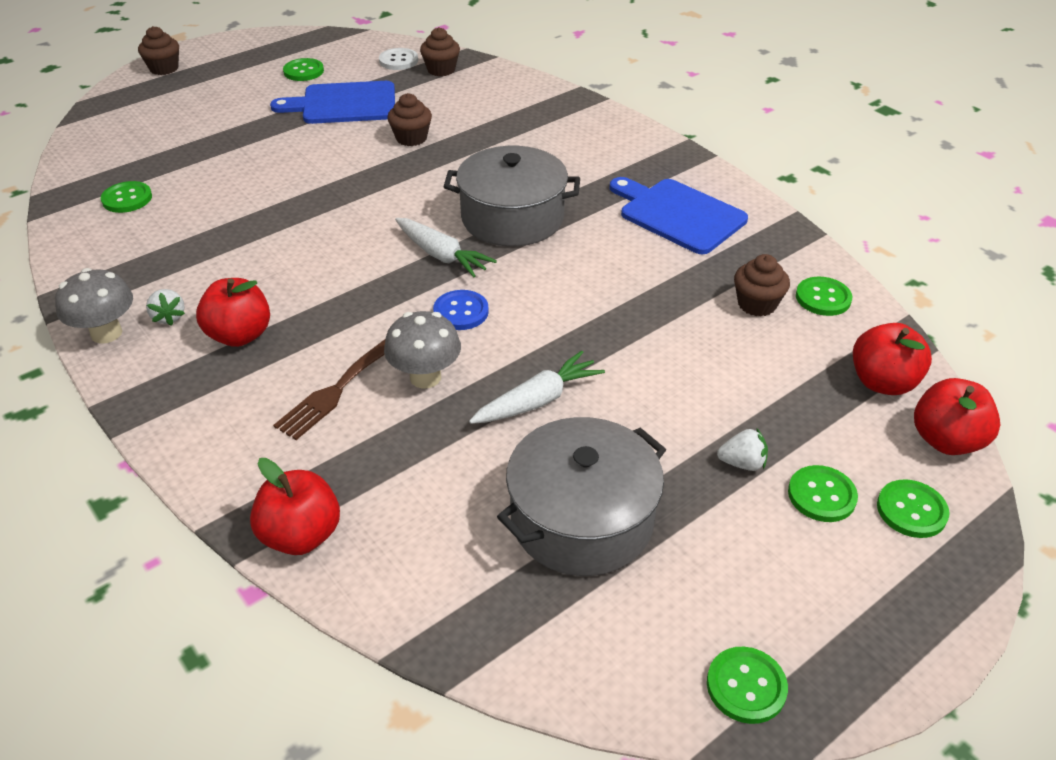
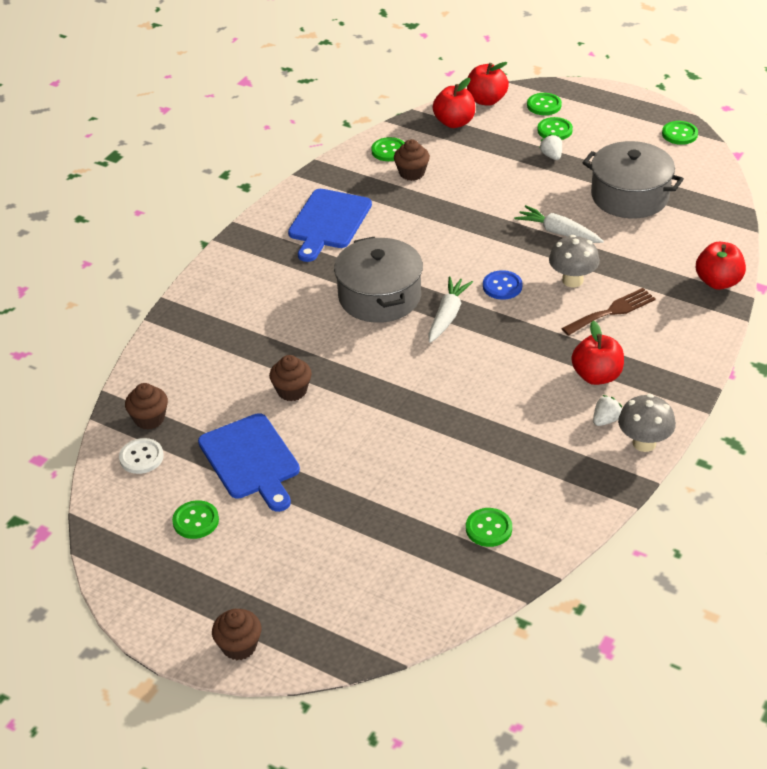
camera: 110 degrees left, 0 degrees up
(336, 390) = (611, 312): brown fork -> brown fork turned 45 degrees counterclockwise

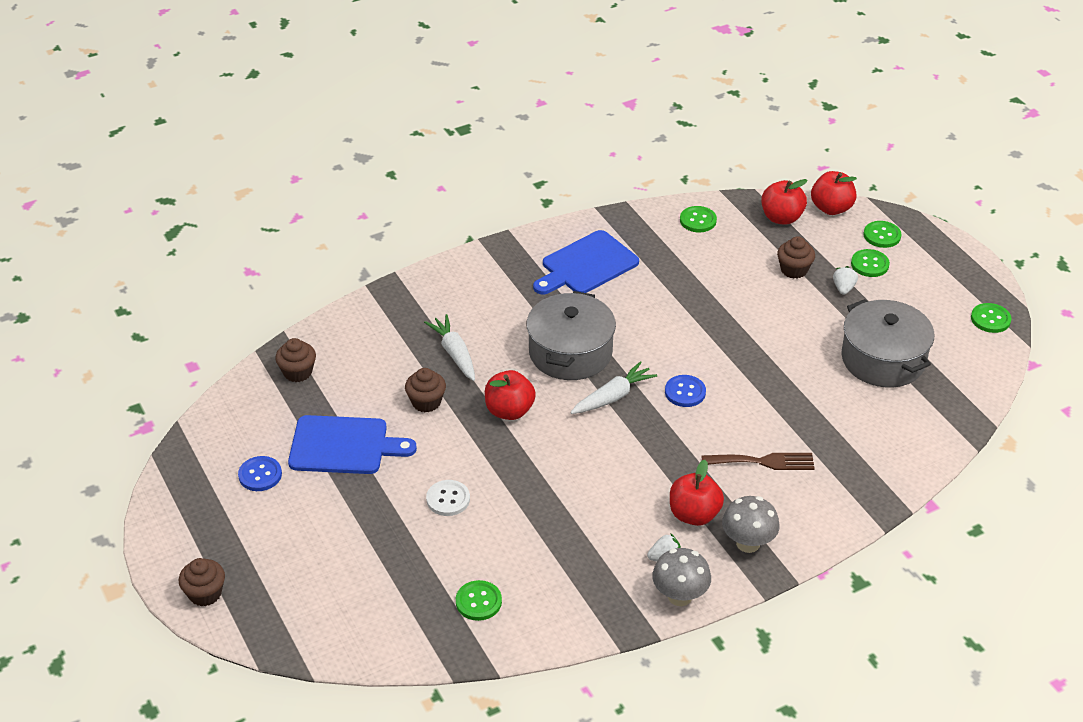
camera: 30 degrees right, 0 degrees up
(141, 457) = (265, 401): white button -> white button (448, 499)
(196, 521) = (260, 475): green button -> blue button
(251, 460) = (344, 446): blue cutting board -> blue cutting board turned 90 degrees counterclockwise
(412, 173) = (699, 250): brown cupcake -> brown cupcake (794, 270)
(558, 232) = (782, 365): white carrot -> white carrot (454, 353)
(572, 280) = (753, 416): grey mushroom -> grey mushroom (748, 543)
(718, 282) = (891, 481): red apple -> red apple (509, 411)

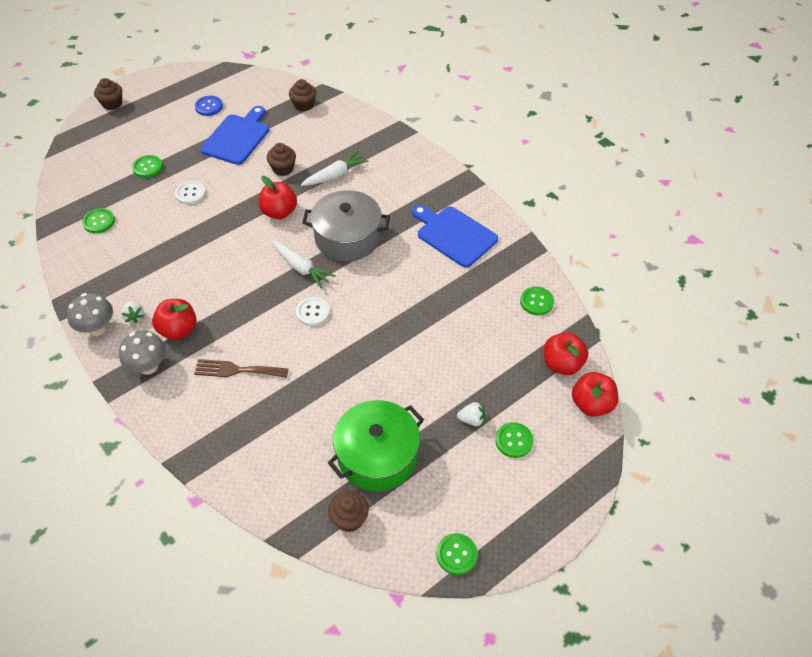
camera: 80 degrees right, 10 degrees up
(344, 446) = (237, 137): blue cutting board -> blue cutting board turned 150 degrees counterclockwise
(685, 392) = (313, 312): blue button -> white button
(762, 462) = (237, 370): brown fork -> brown fork turned 105 degrees clockwise
(794, 270) = (488, 378): brown cupcake -> brown cupcake (349, 518)
(882, 235) = (563, 450): green button -> green button (148, 167)
(883, 359) = (377, 456): grey pot -> green pot

